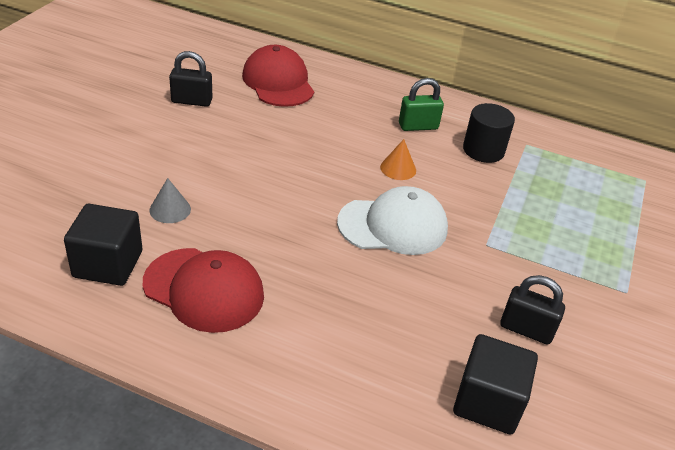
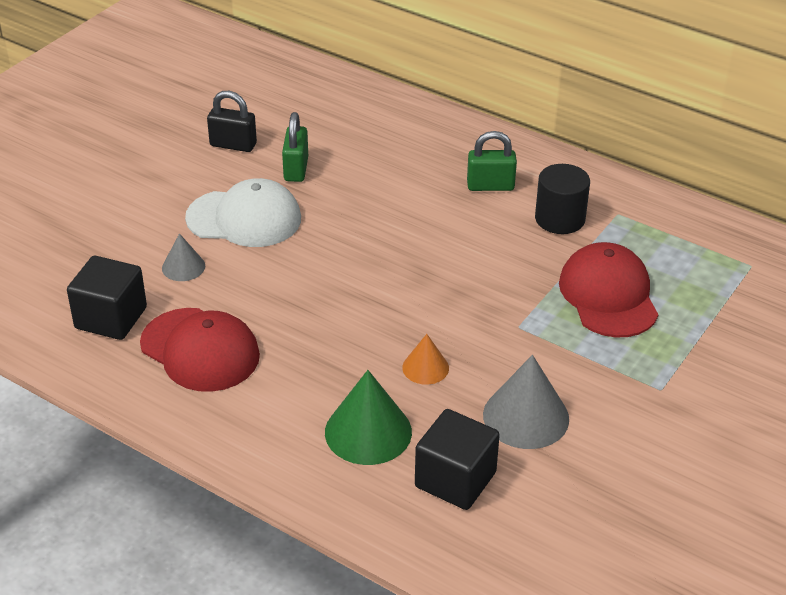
camera: 15 degrees right, 0 degrees up
(252, 119) = (296, 169): none -> green padlock
(278, 82) = (339, 124): red cap -> red cap (608, 295)
(389, 359) = (368, 432): none -> green cone
(393, 225) = (419, 299): white cap -> white cap (244, 218)
(398, 168) = (448, 235): orange cone -> orange cone (425, 367)
(526, 329) = (526, 416): black padlock -> grey cone

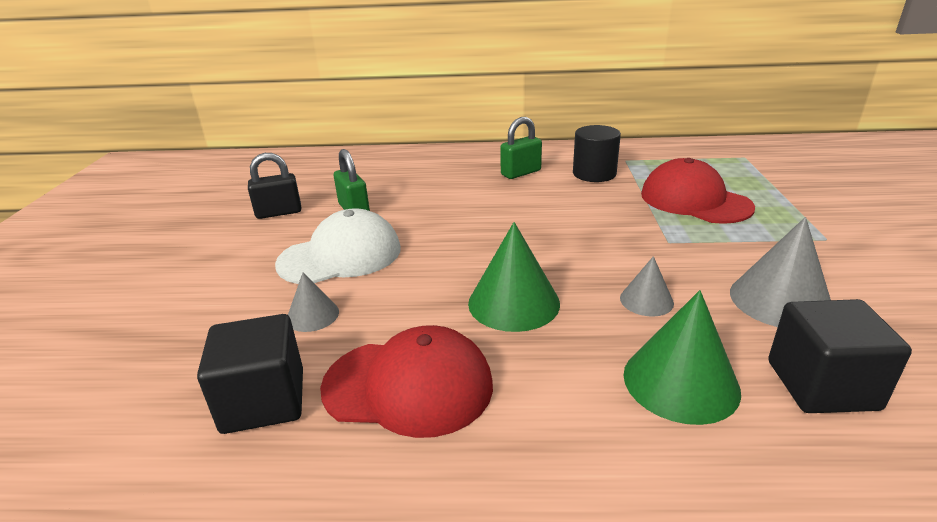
camera: 30 degrees left, 10 degrees down
(328, 323) = (513, 303): none -> green cone
(425, 367) = (646, 300): orange cone -> grey cone

